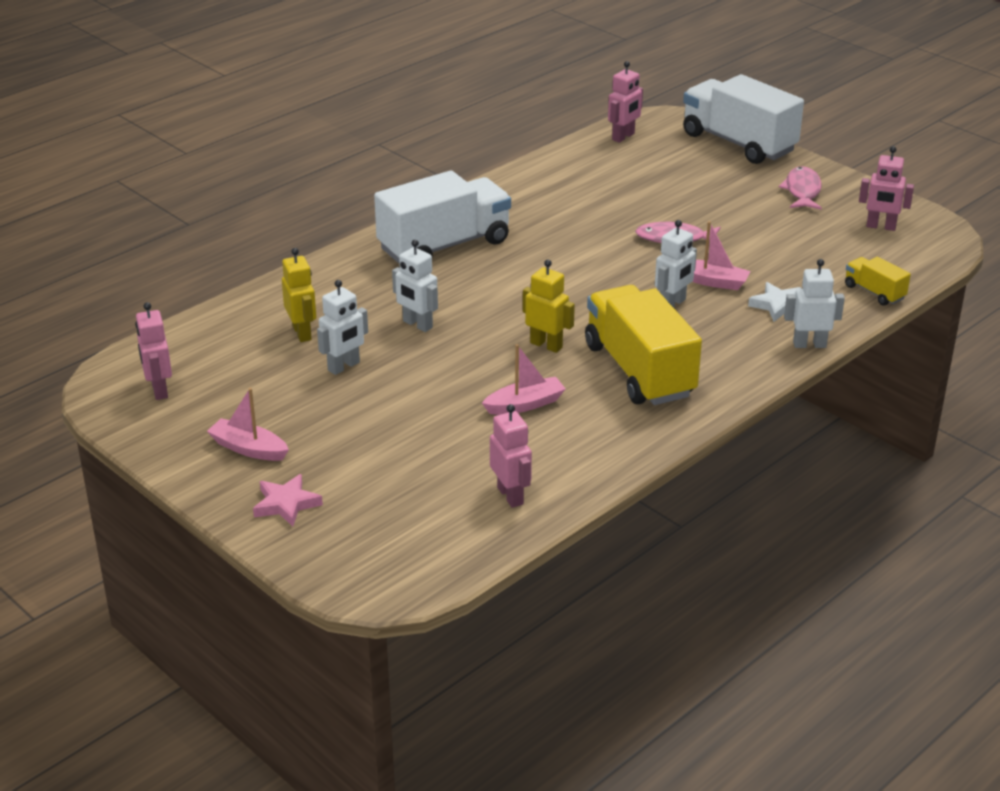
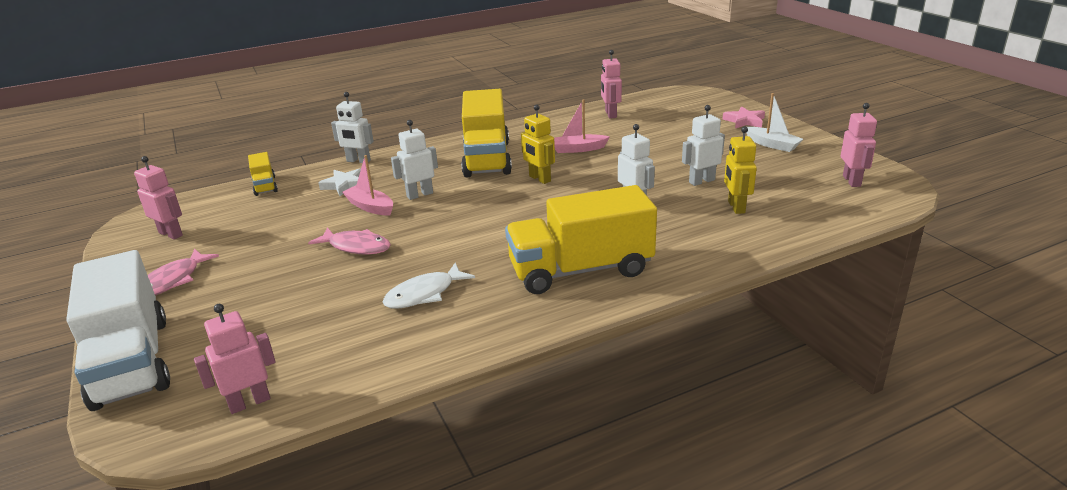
camera: 160 degrees left, 5 degrees down
(248, 449) = (772, 145): pink boat -> white boat
(444, 245) = (581, 270): white truck -> yellow truck
(569, 209) = (424, 294): none -> white fish

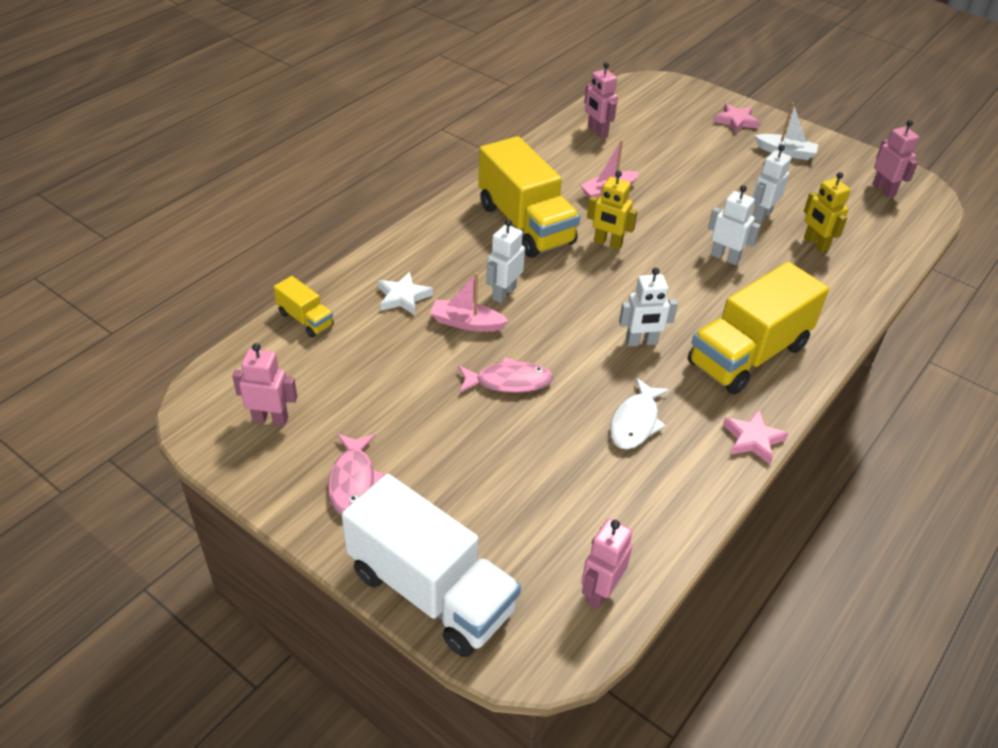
camera: 30 degrees left, 15 degrees up
(358, 161) = (380, 256): white robot -> white robot (641, 342)
(515, 330) = (753, 439): none -> pink star

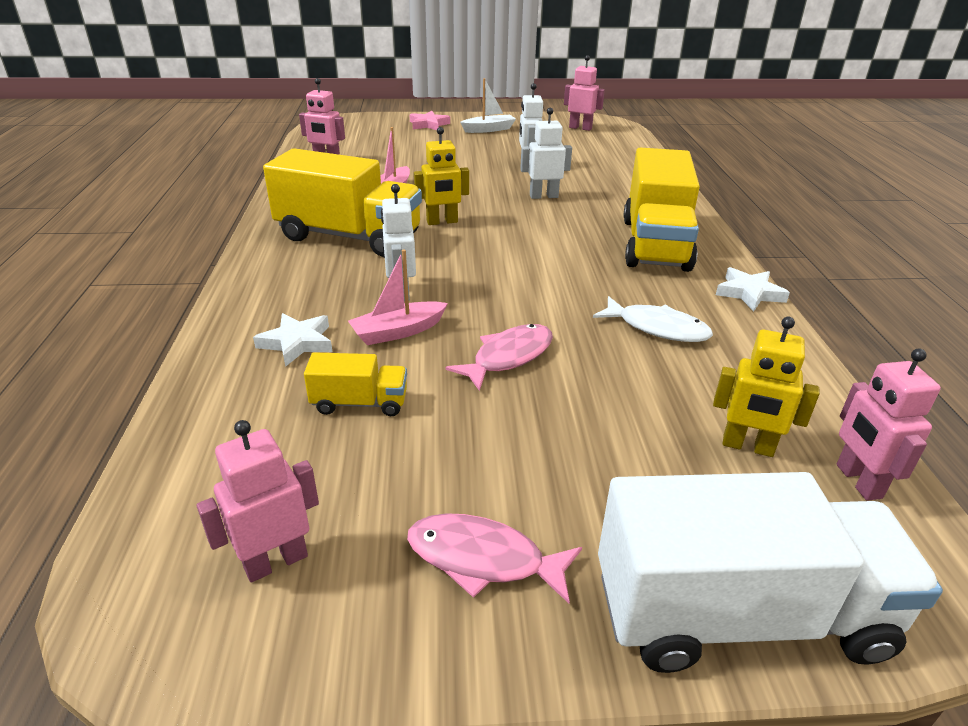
camera: 40 degrees left, 10 degrees down
(305, 319) = (194, 422): yellow truck -> yellow truck (360, 403)
(353, 481) = (483, 559): pink fish -> pink fish turned 150 degrees clockwise
(635, 422) = (657, 328): white fish -> white fish turned 45 degrees counterclockwise
(641, 342) = (571, 272): white robot -> none
(753, 439) = (749, 293): pink star -> white star
(815, 244) = (588, 167): yellow robot -> yellow robot (747, 446)

